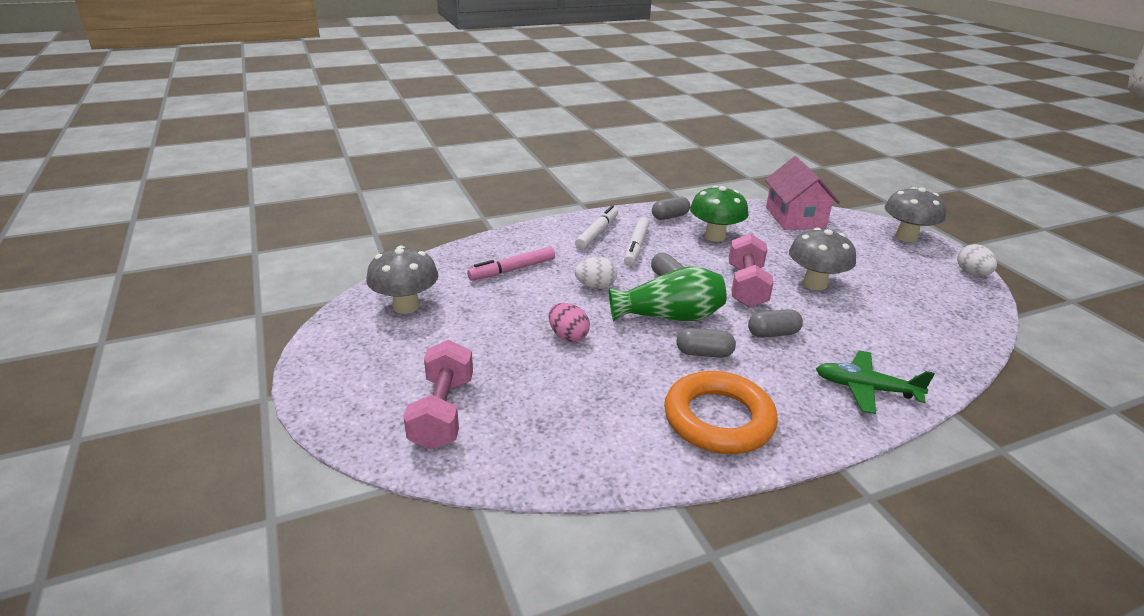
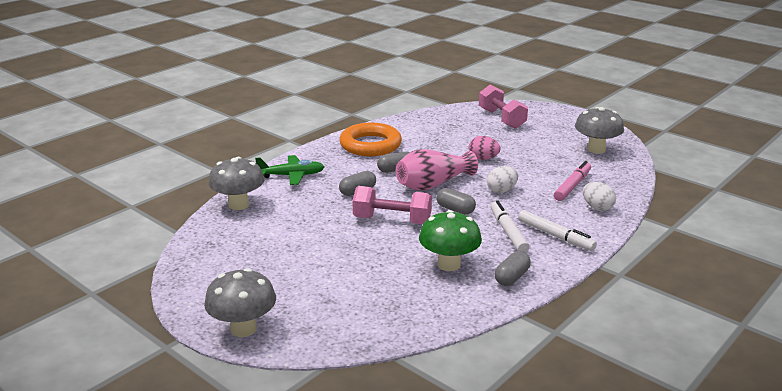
camera: 155 degrees right, 5 degrees down
(597, 233) = (555, 236): white marker -> white marker turned 45 degrees counterclockwise
(669, 316) = (433, 184): green vase -> pink vase
(746, 286) = (392, 220): pink dumbbell -> pink dumbbell turned 60 degrees counterclockwise
(795, 217) = (378, 321): pink house -> none
(814, 284) = (337, 238): grey mushroom -> grey mushroom (239, 205)
(971, 273) = (183, 293): white egg -> white egg (597, 207)

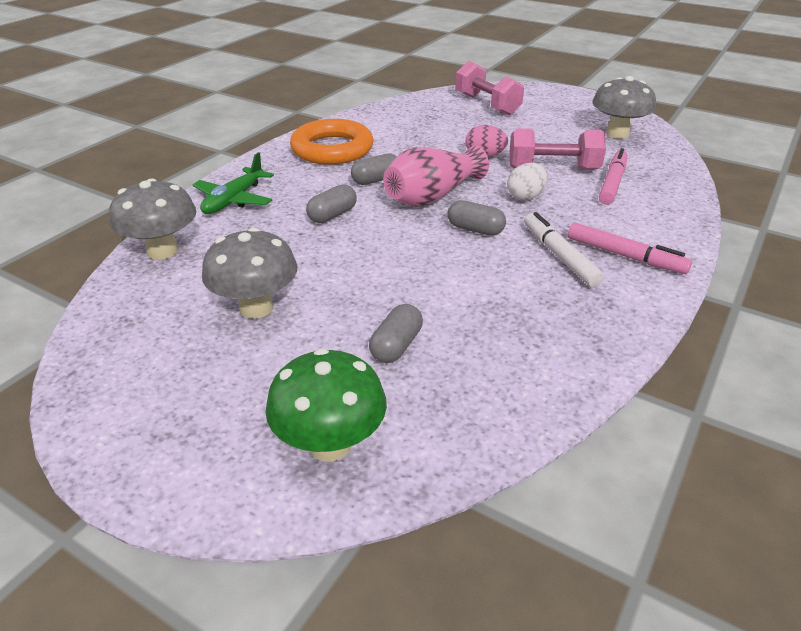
camera: 10 degrees left, 10 degrees up
(243, 329) = (201, 480): grey mushroom -> grey mushroom (256, 308)
(292, 176) = (234, 200): green plane -> green plane turned 135 degrees clockwise
(392, 220) = (393, 254): pink dumbbell -> pink dumbbell (553, 169)
(449, 264) = (498, 317): green mushroom -> green mushroom (330, 444)
(511, 277) = (595, 328): grey capsule -> grey capsule (396, 346)
(555, 236) = (625, 256): white marker -> pink marker
(597, 207) = (658, 210): white egg -> none

